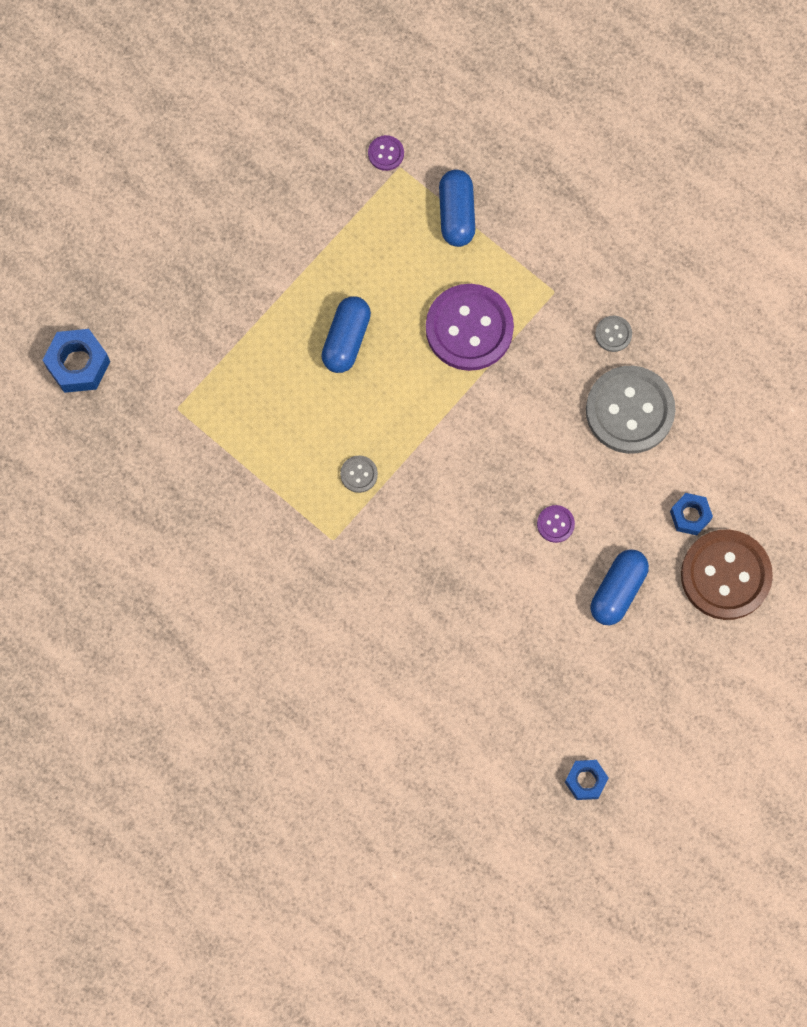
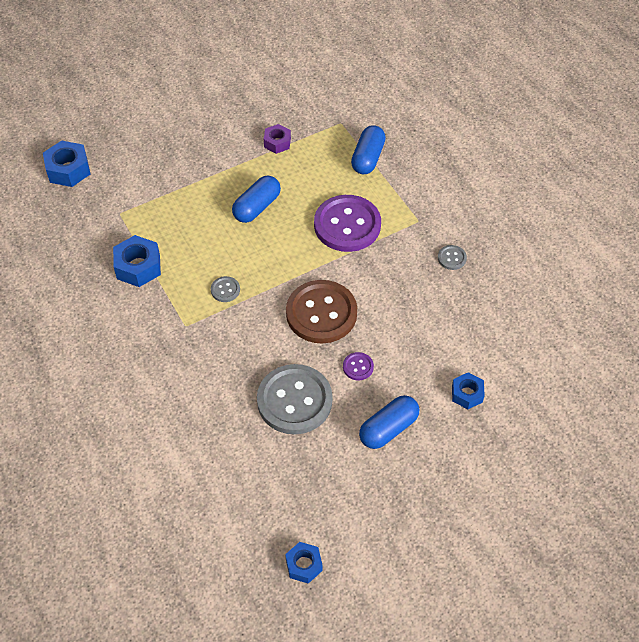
camera: 20 degrees right, 20 degrees down
(238, 478) = (138, 267): none -> blue nut
(330, 228) = (277, 143): none -> purple nut
(386, 153) = (334, 113): purple button -> none
(630, 411) = (445, 309): grey button -> grey button (294, 400)
(725, 575) = (481, 446): brown button -> brown button (321, 313)

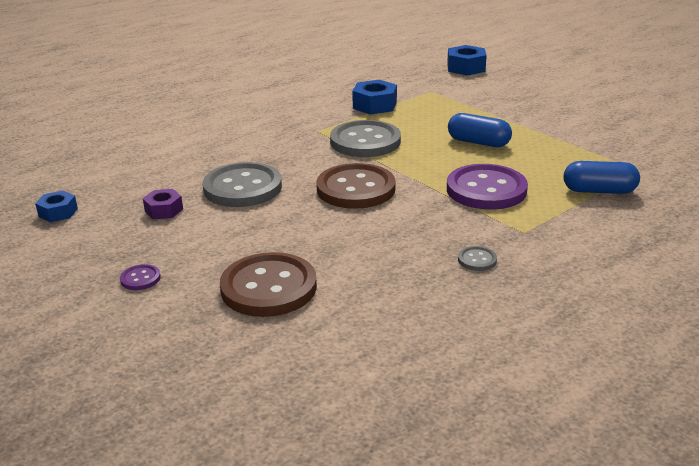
camera: 80 degrees right, 25 degrees down
(225, 290) = (365, 141): grey button -> grey button, size x2.39
(277, 143) = (576, 141): purple nut -> purple nut (164, 210)
(358, 367) = (291, 215): purple button -> purple button (140, 278)
(388, 429) = (214, 241): blue capsule -> none
(467, 394) = (269, 287): blue nut -> brown button

